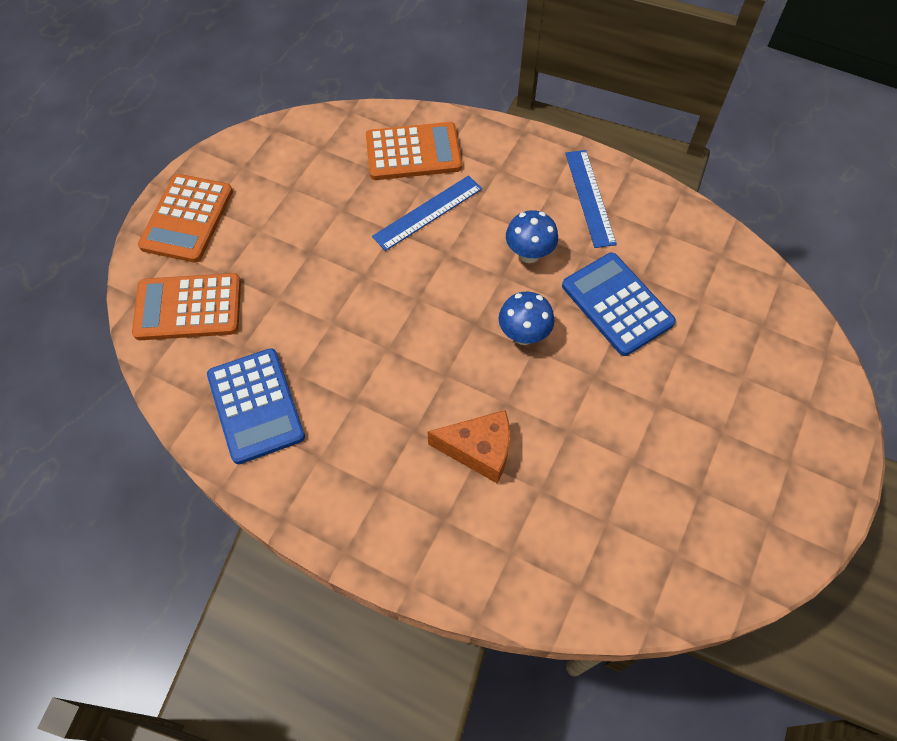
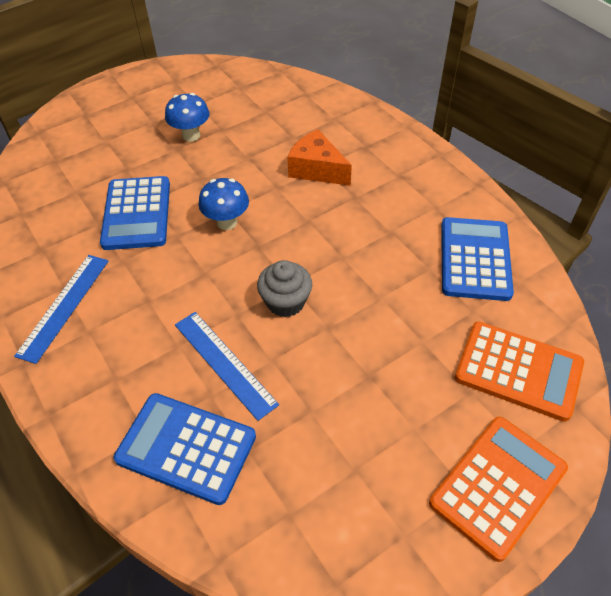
camera: 150 degrees left, 10 degrees down
(412, 281) = (285, 302): none -> grey cupcake
(413, 152) = (186, 447): orange calculator -> blue calculator
(427, 212) = (224, 363): blue ruler -> blue ruler turned 60 degrees clockwise
(529, 254) = (166, 280): blue mushroom -> blue mushroom (191, 135)

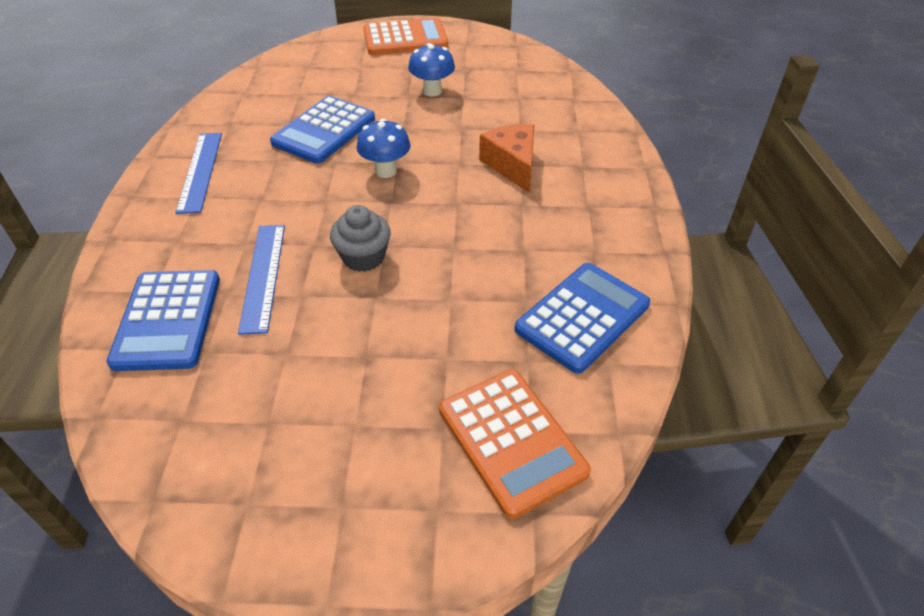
camera: 35 degrees right, 5 degrees down
(64, 306) = (200, 171): blue ruler -> blue ruler turned 60 degrees counterclockwise
(186, 447) = (167, 320): blue calculator -> blue calculator turned 150 degrees counterclockwise
(498, 486) = (373, 525): orange calculator -> orange calculator (405, 38)

